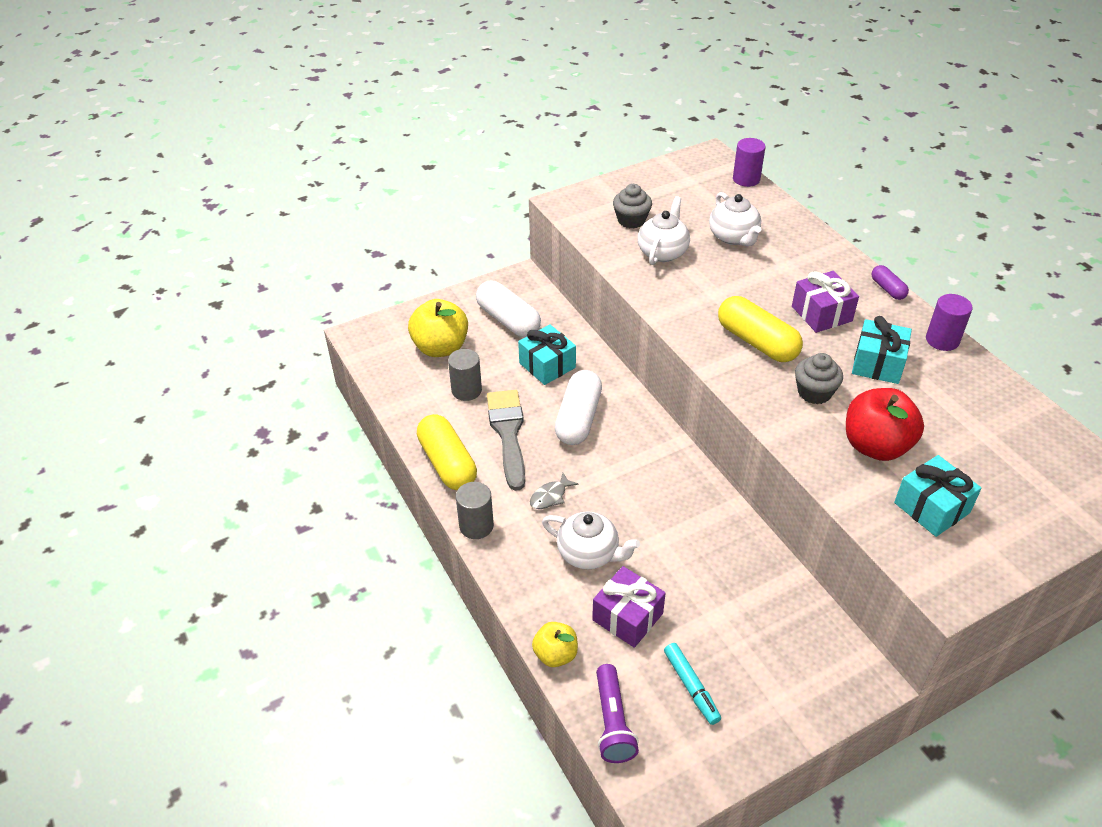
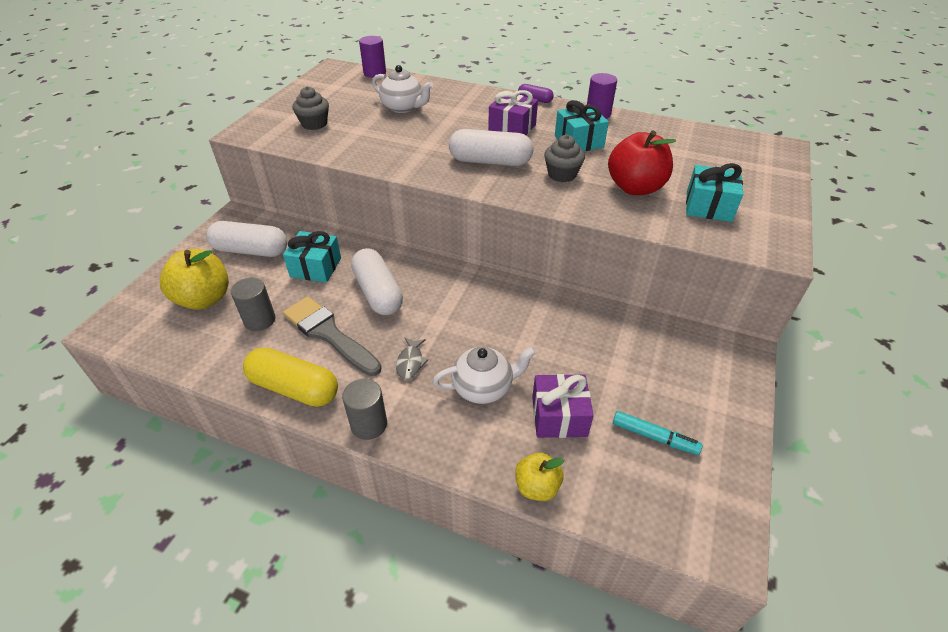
camera: 40 degrees left, 0 degrees up
(612, 722) = (633, 509): purple flashlight -> none
(663, 252) = (361, 134): white teapot -> none
(757, 342) = (490, 161): yellow capsule -> white capsule

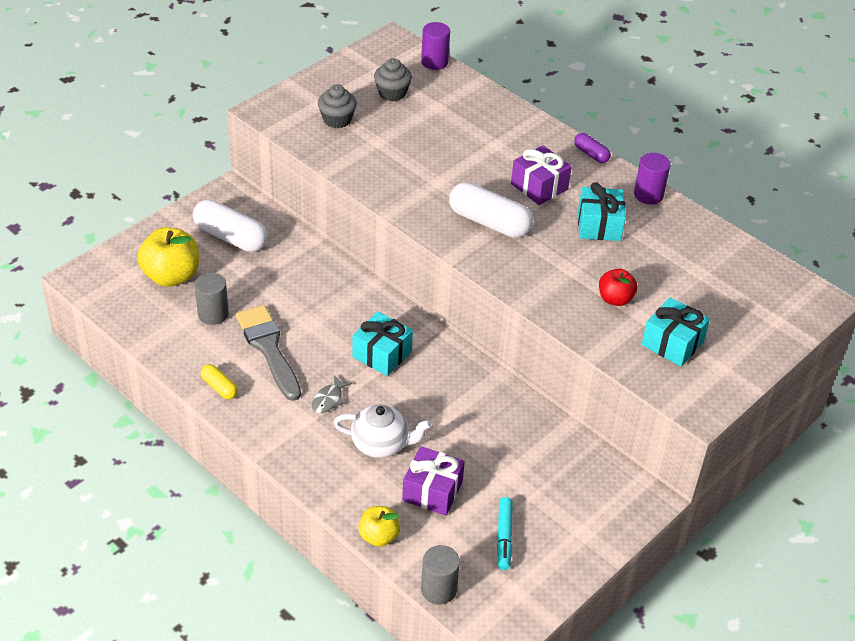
camera: 20 degrees right, 0 degrees up
(294, 388) = (219, 387): yellow capsule -> yellow capsule, size x0.51
(315, 267) = (284, 276): turquoise gift -> turquoise gift (382, 354)
(369, 424) = (268, 440): grey cylinder -> grey cylinder (438, 589)
(378, 293) = (332, 322): white capsule -> none
(403, 107) = (439, 123): white teapot -> none
(562, 174) = (551, 260): grey cupcake -> grey cupcake (392, 93)
(635, 187) = (615, 299): red apple -> red apple, size x0.58
(654, 437) = (504, 537): turquoise marker -> turquoise marker turned 45 degrees clockwise

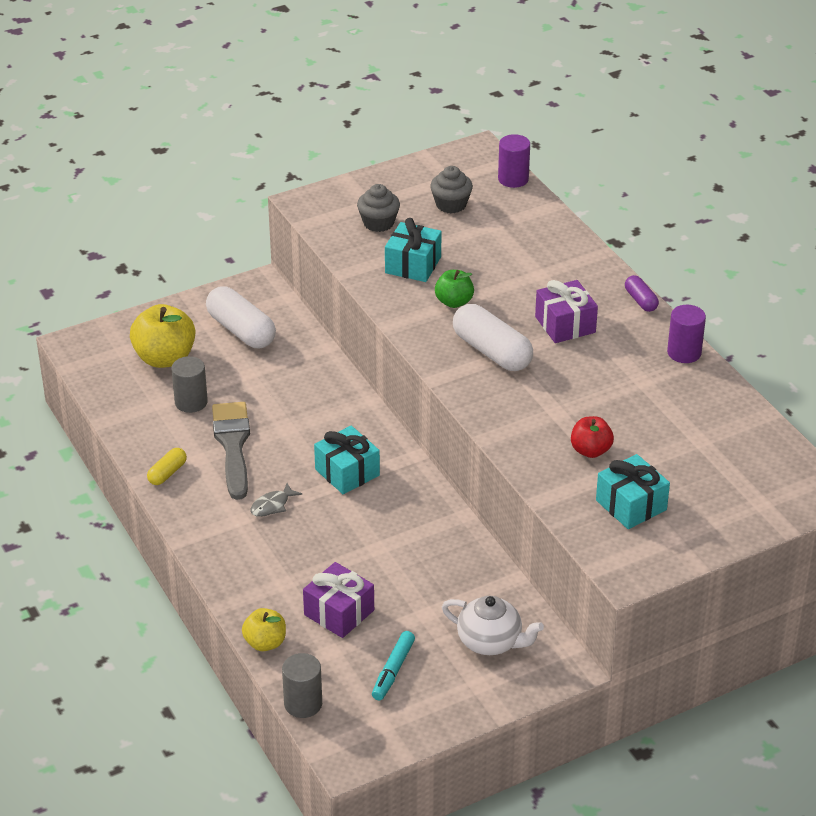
camera: 20 degrees right, 5 degrees down
(219, 387) = (167, 473): yellow capsule -> yellow capsule turned 60 degrees clockwise
(381, 444) = (306, 558): white teapot -> white teapot (490, 642)
(435, 182) = (454, 302): none -> green apple
(599, 225) = (611, 374): turquoise gift -> turquoise gift (413, 265)

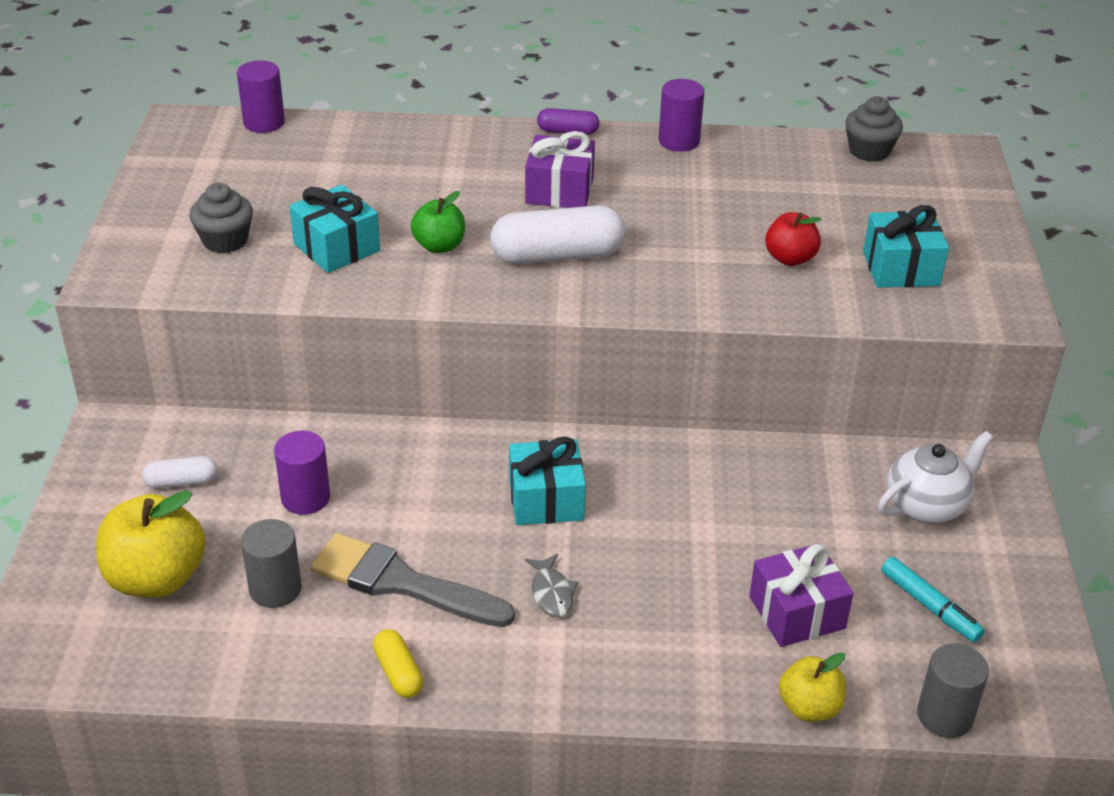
camera: 60 degrees left, 0 degrees up
(241, 330) = (182, 482): white capsule -> white capsule, size x0.51
(268, 380) = (305, 498): none -> purple cylinder
(451, 204) = (256, 178): grey cupcake -> grey cupcake (869, 151)

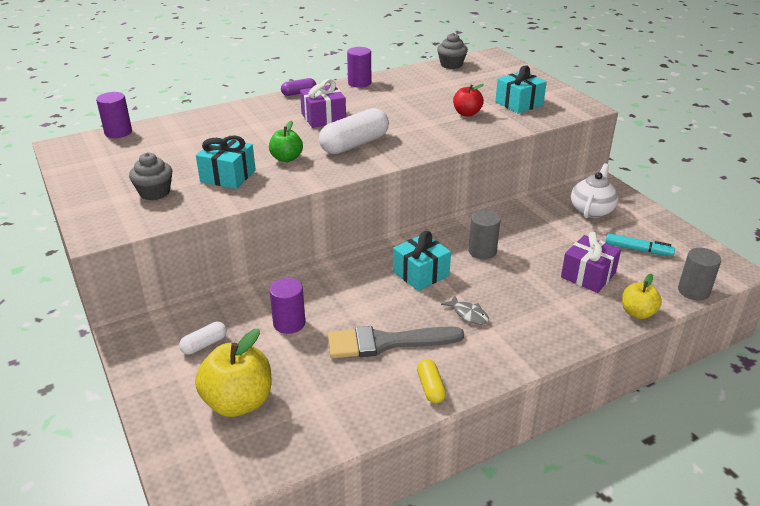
camera: 30 degrees left, 5 degrees down
(275, 589) = (318, 376): grey cylinder -> grey cylinder (482, 251)
(398, 673) = (430, 387): yellow capsule -> yellow capsule turned 45 degrees clockwise

